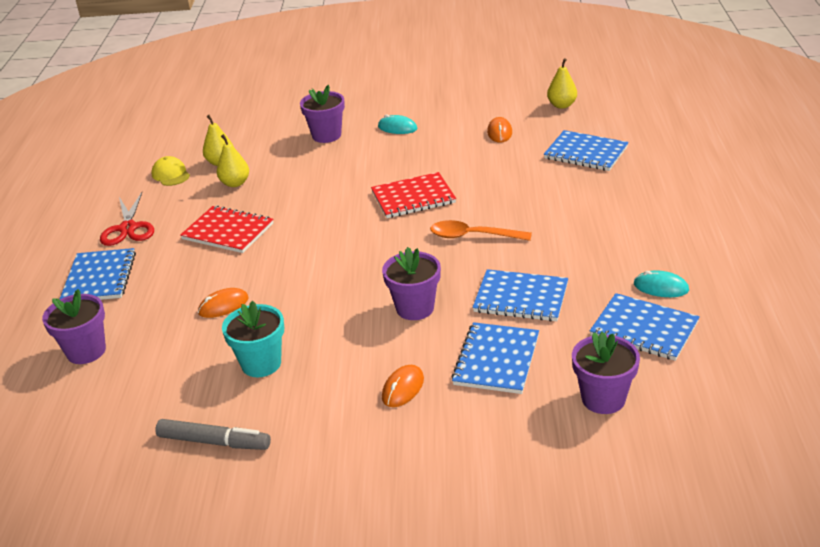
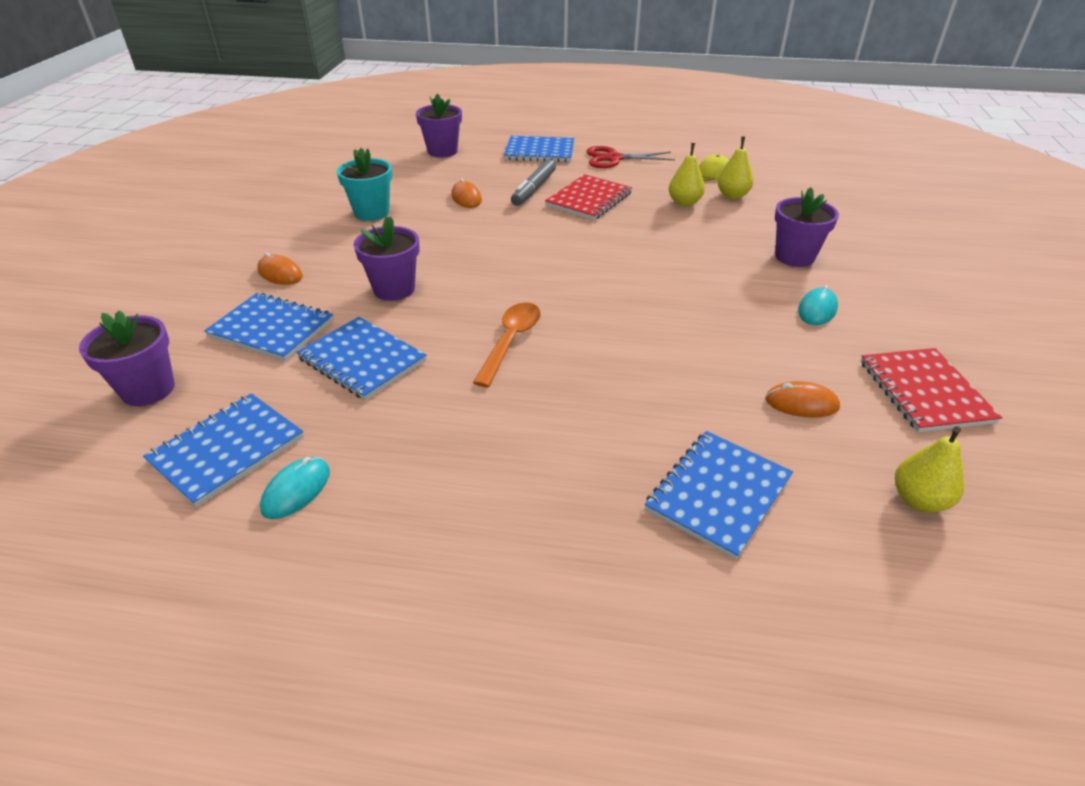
camera: 95 degrees right, 5 degrees up
(214, 442) = (296, 195): grey marker -> grey marker (534, 189)
(413, 197) = (619, 306): red notebook -> red notebook (924, 392)
(521, 298) = (362, 360): blue notebook -> blue notebook turned 75 degrees counterclockwise

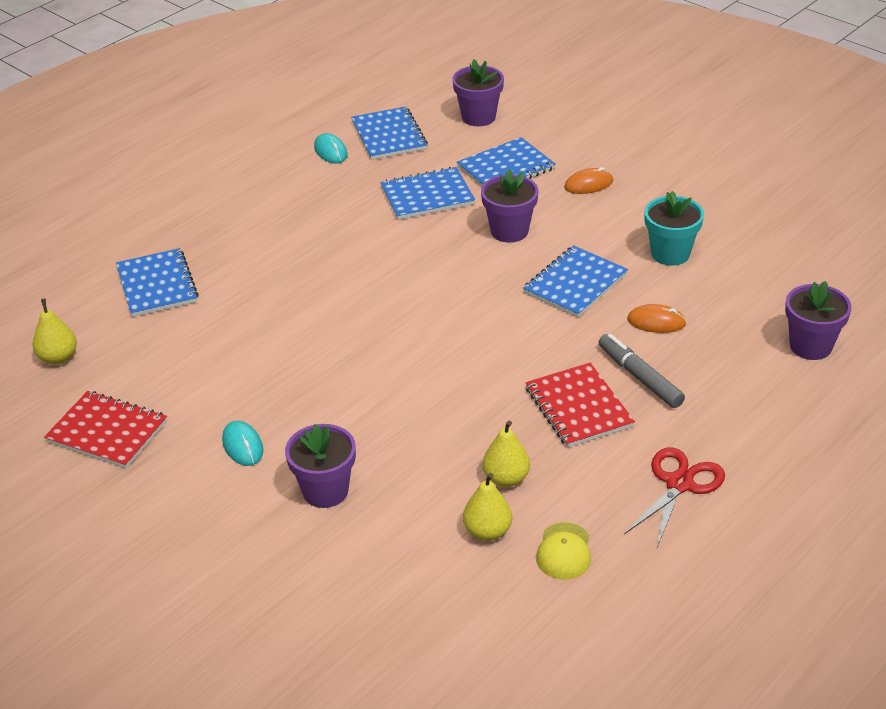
camera: 125 degrees right, 0 degrees up
(510, 342) = (380, 263): orange spoon -> none
(540, 151) = (752, 427): blue notebook -> blue notebook (575, 284)
(801, 403) = (171, 363): orange mouse -> none

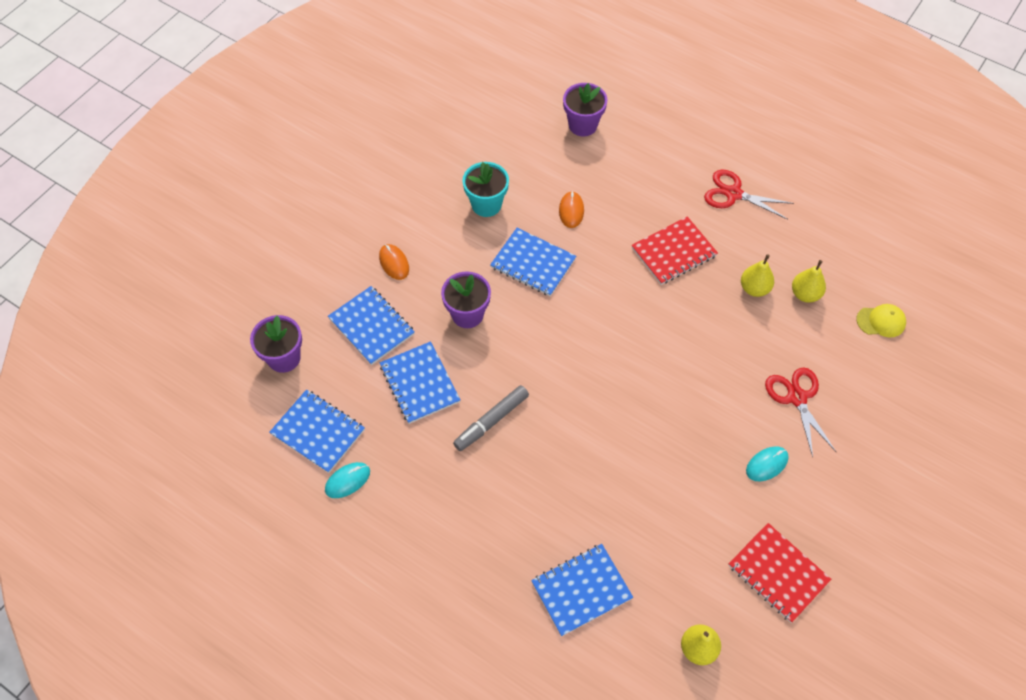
camera: 100 degrees left, 20 degrees up
(107, 432) = (778, 573): red notebook -> red notebook turned 60 degrees counterclockwise
(325, 491) = (797, 398): purple flower pot -> red scissors
(389, 135) = (318, 432): blue notebook -> blue notebook turned 60 degrees clockwise
(564, 551) = (809, 251): yellow cap -> yellow cap (881, 321)
(639, 377) = (634, 218): grey marker -> grey marker (491, 421)

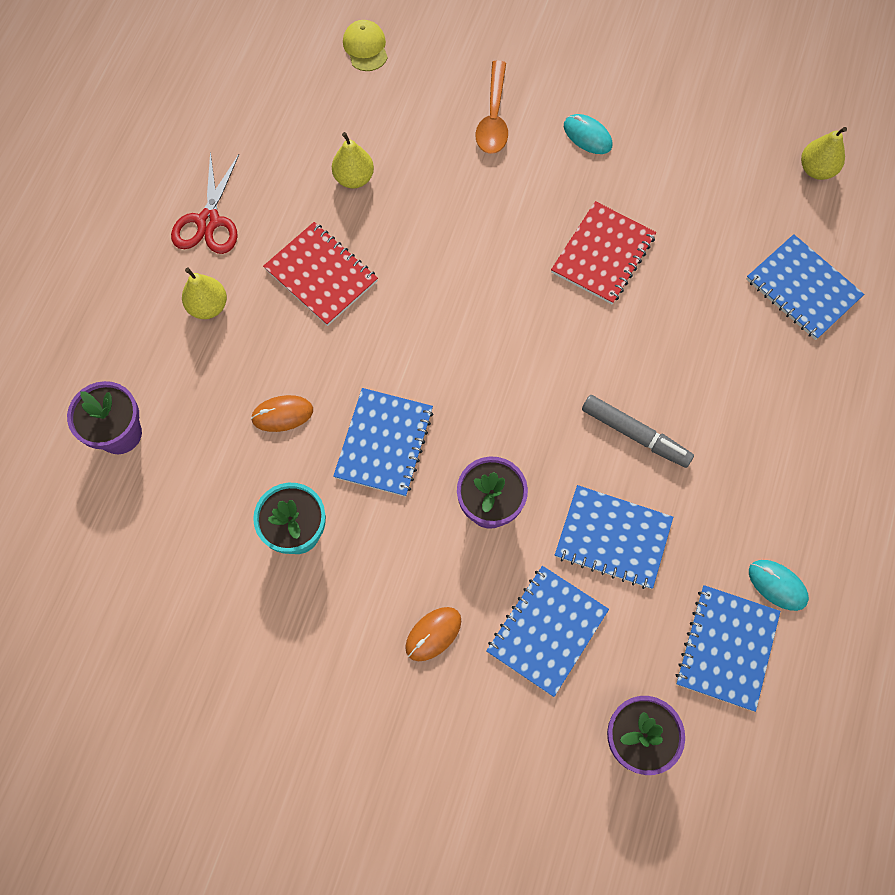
camera: 105 degrees left, 10 degrees up
(419, 383) = (613, 538): blue notebook -> blue notebook turned 60 degrees clockwise
(778, 573) = (708, 111): red notebook -> red notebook (603, 254)
(797, 398) = (493, 117): red scissors -> orange spoon
(805, 294) = (348, 125): yellow pear -> yellow pear (208, 306)

